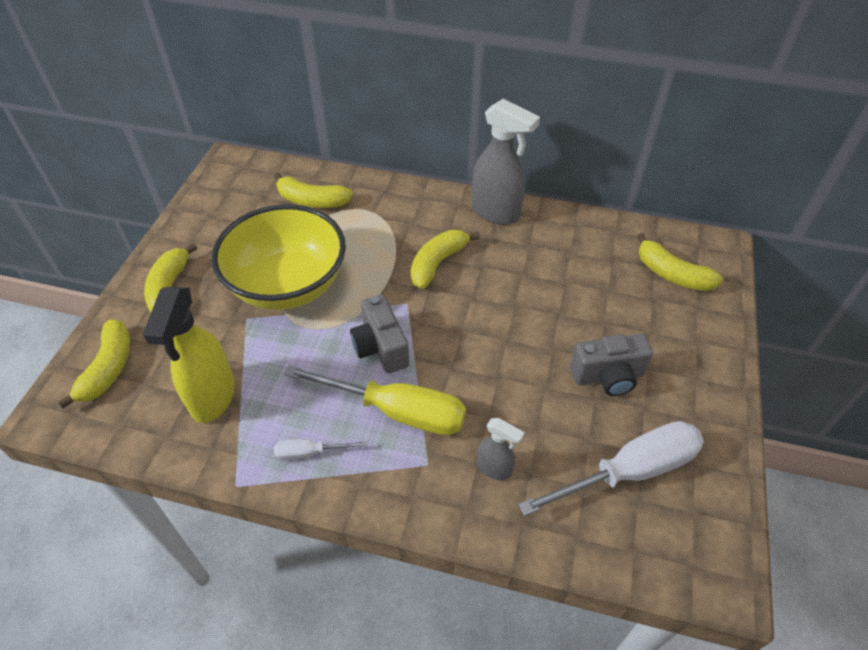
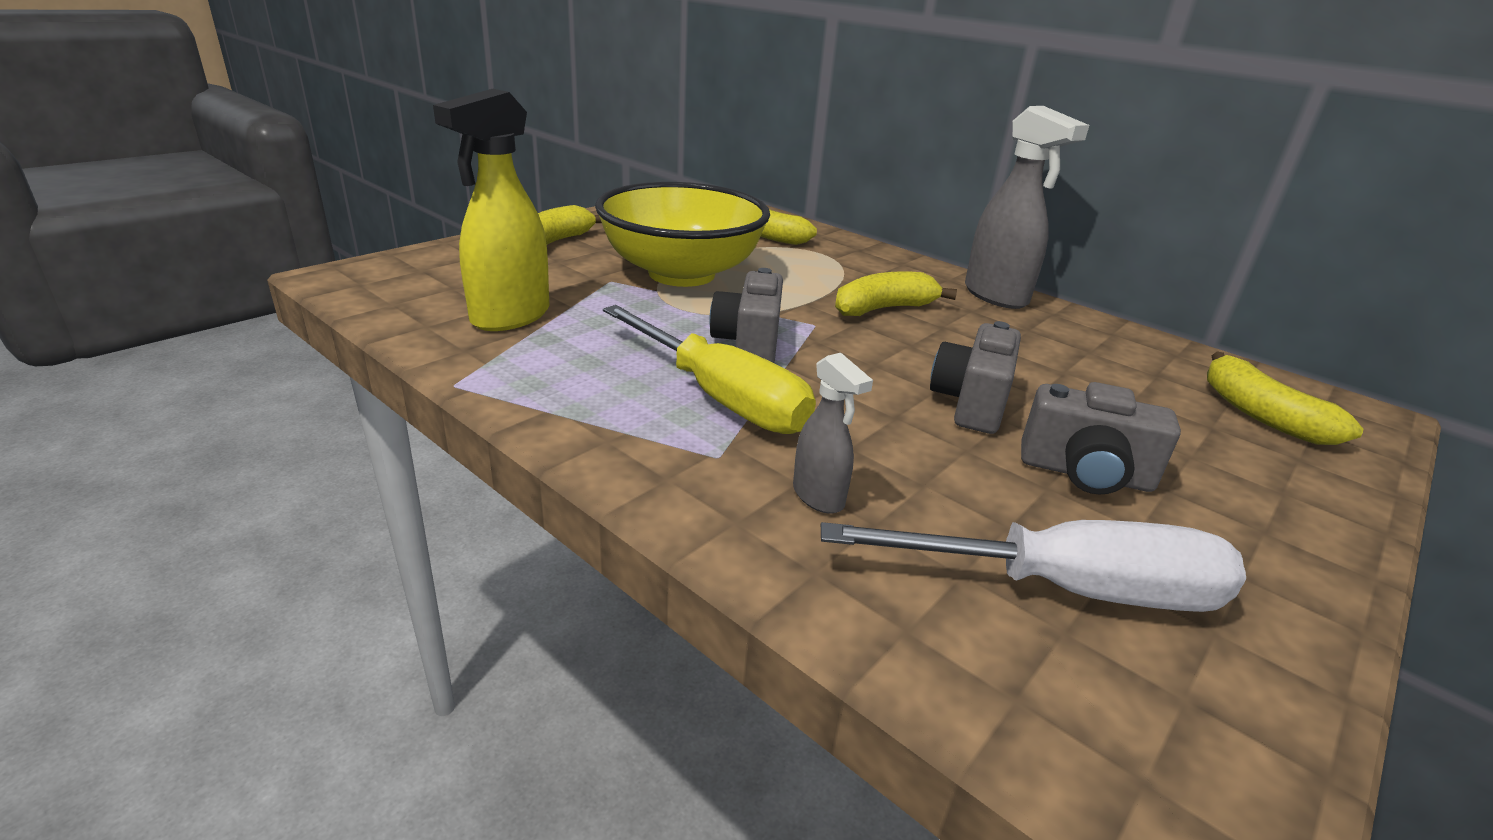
camera: 25 degrees right, 20 degrees down
(108, 368) = (431, 268): yellow banana -> none
(310, 452) = (571, 391): white screwdriver -> none
(530, 342) = (970, 403): none -> grey camera

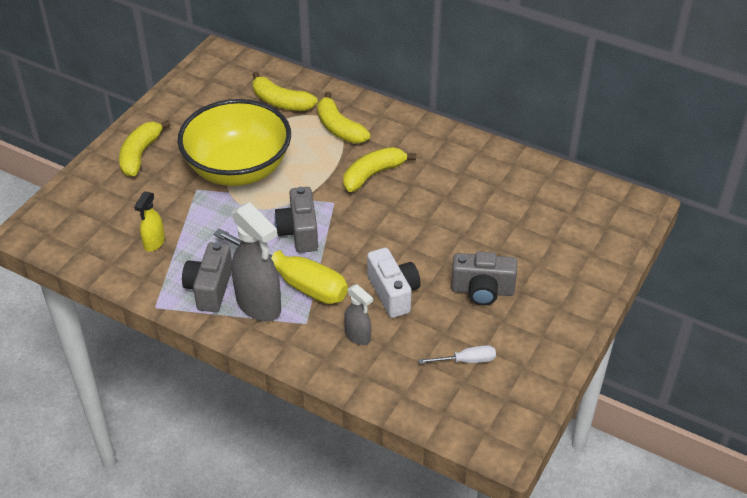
camera: 10 degrees left, 15 degrees up
(510, 317) = (154, 243): yellow spray bottle -> yellow spray bottle, size x0.53
(902, 445) = (393, 293): none -> white camera
(970, 403) = (427, 252): grey camera -> grey camera (210, 288)
(996, 296) = (443, 141): grey spray bottle -> grey spray bottle (259, 305)
(1066, 589) = (466, 361): white screwdriver -> white screwdriver, size x0.47
(1261, 415) = (582, 222): yellow banana -> yellow banana (339, 128)

